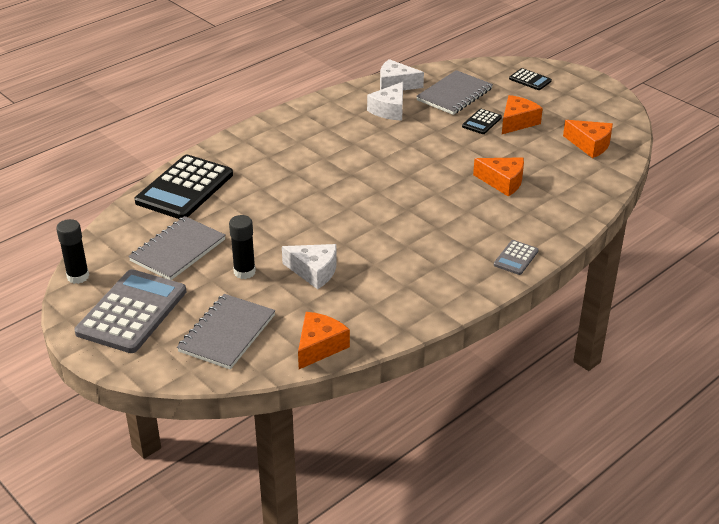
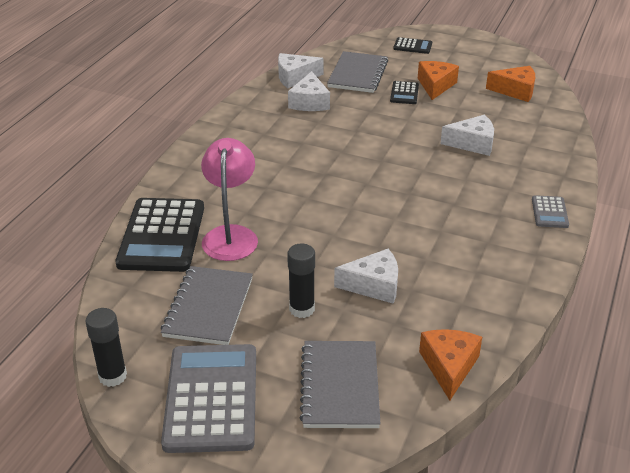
camera: 25 degrees left, 0 degrees up
(236, 202) = (231, 235): none -> pink lamp
(503, 182) = (472, 143): orange cheese -> white cheese

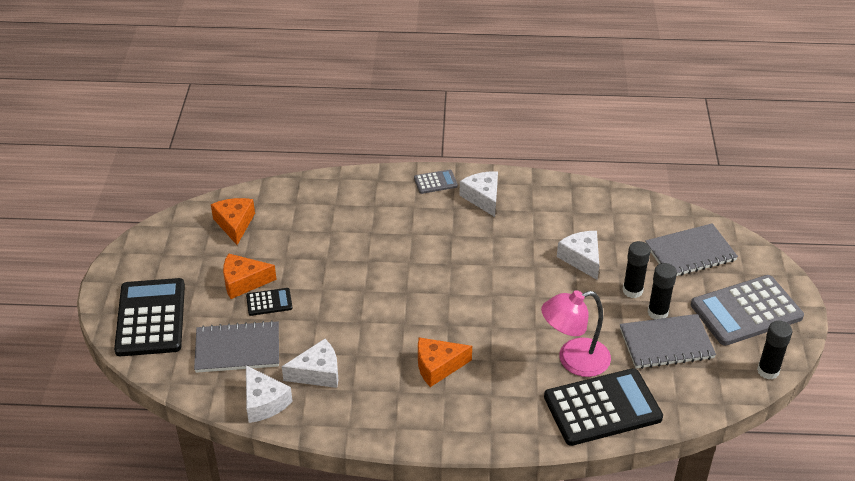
camera: 110 degrees left, 5 degrees up
(256, 317) = (657, 313): none -> black glue stick
(412, 46) = (151, 318): black calculator -> black calculator, size x2.17
(449, 366) = (637, 208): orange cheese -> orange cheese (438, 366)
(472, 143) = (349, 238): white cheese -> white cheese (483, 198)

